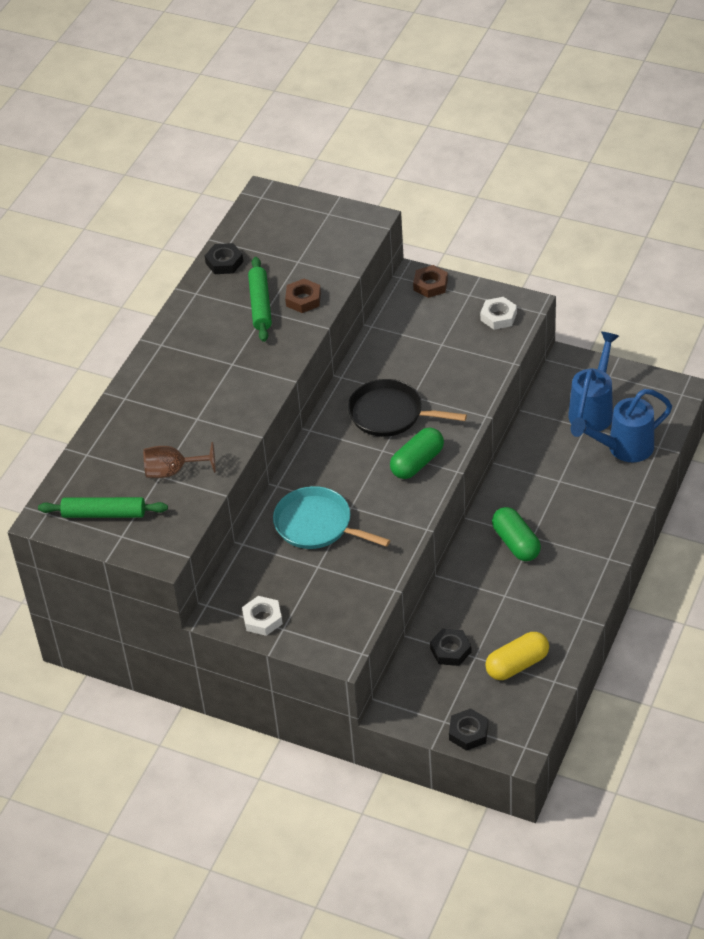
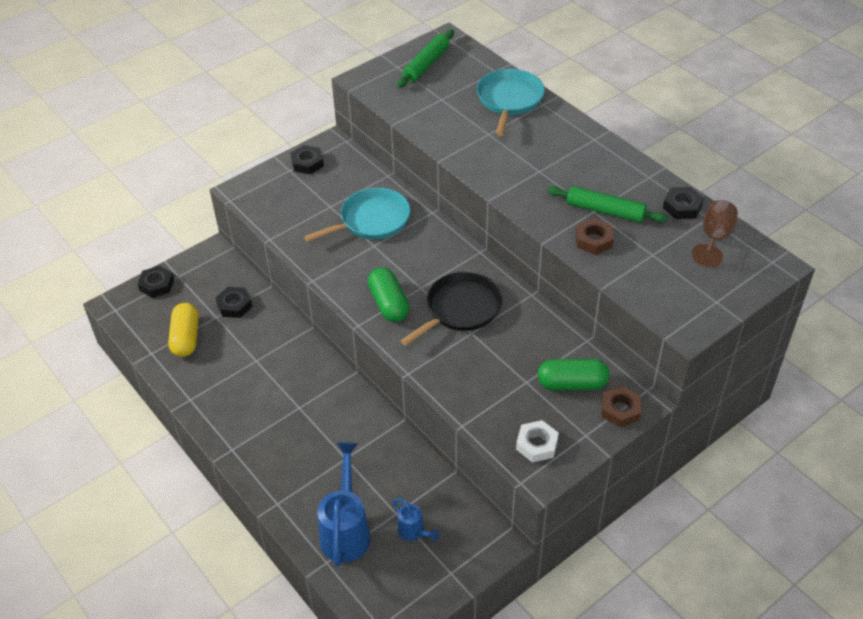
camera: 115 degrees right, 0 degrees up
(132, 424) = (509, 100): none -> turquoise pan
(173, 471) = (440, 106): brown goblet -> brown goblet (714, 238)
(262, 619) = (307, 163): white nut -> black nut
(516, 543) = (302, 393): green capsule -> green capsule (572, 384)
(593, 409) = (414, 532): blue watering can -> blue watering can, size x0.52

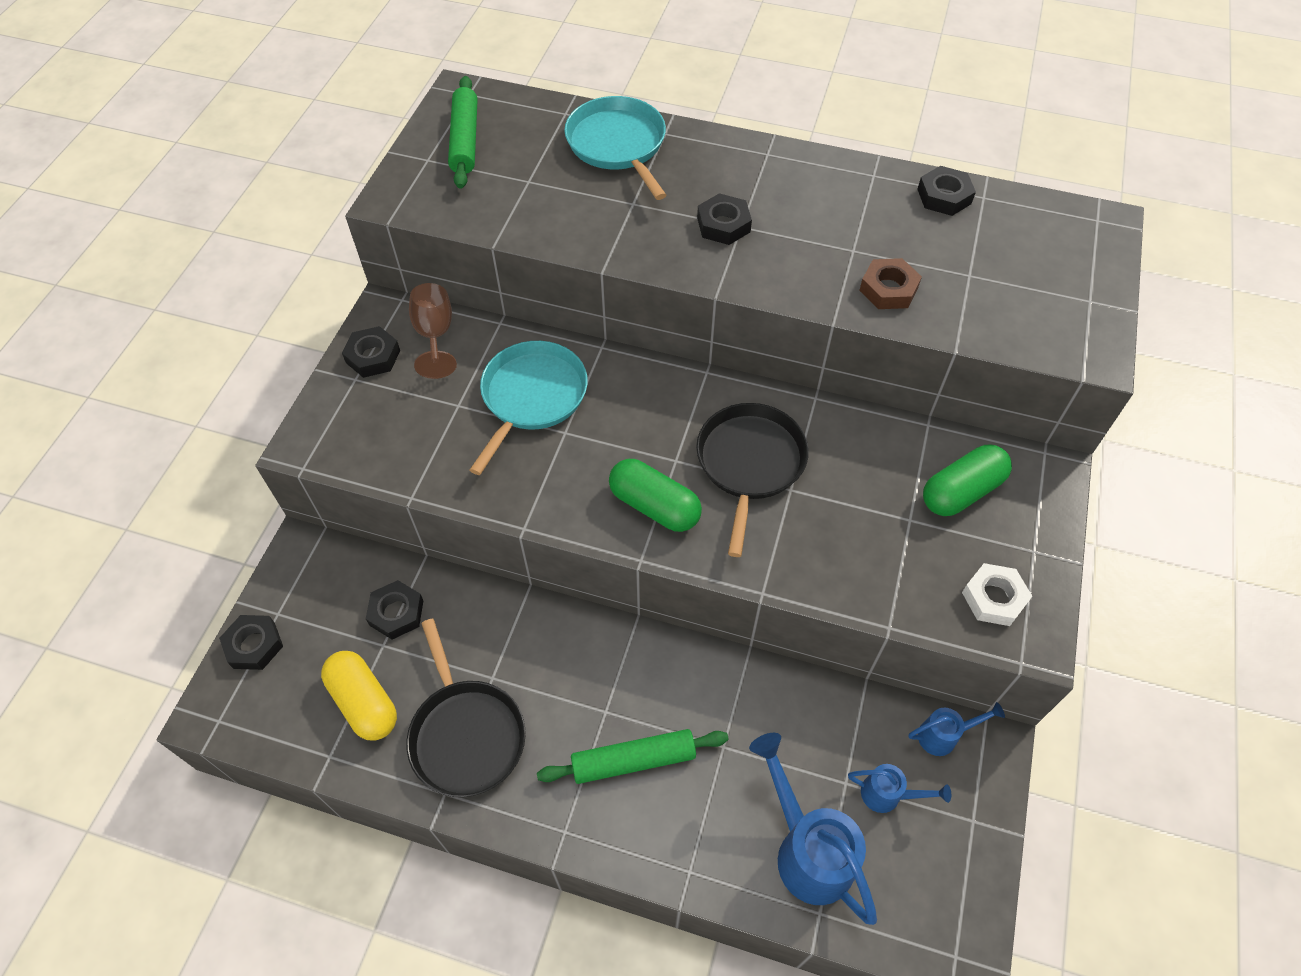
camera: 35 degrees left, 10 degrees up
(221, 379) = (466, 735): none -> black pan
(474, 523) = (944, 735): none -> blue watering can
(529, 166) = (723, 225): none -> black nut
(605, 211) = (866, 243): green rolling pin -> green rolling pin (633, 760)
(620, 410) = (1040, 494): brown nut -> none
(714, 238) = (1014, 220): brown goblet -> brown goblet (435, 335)

